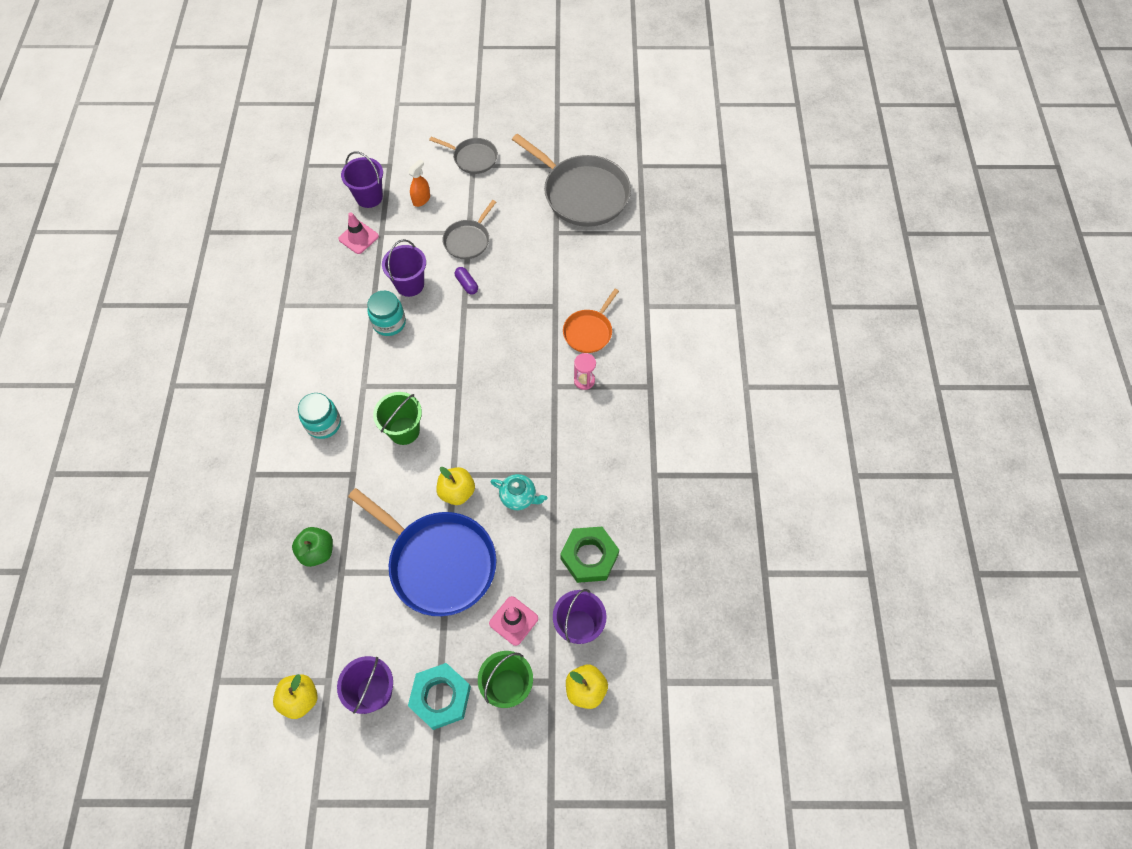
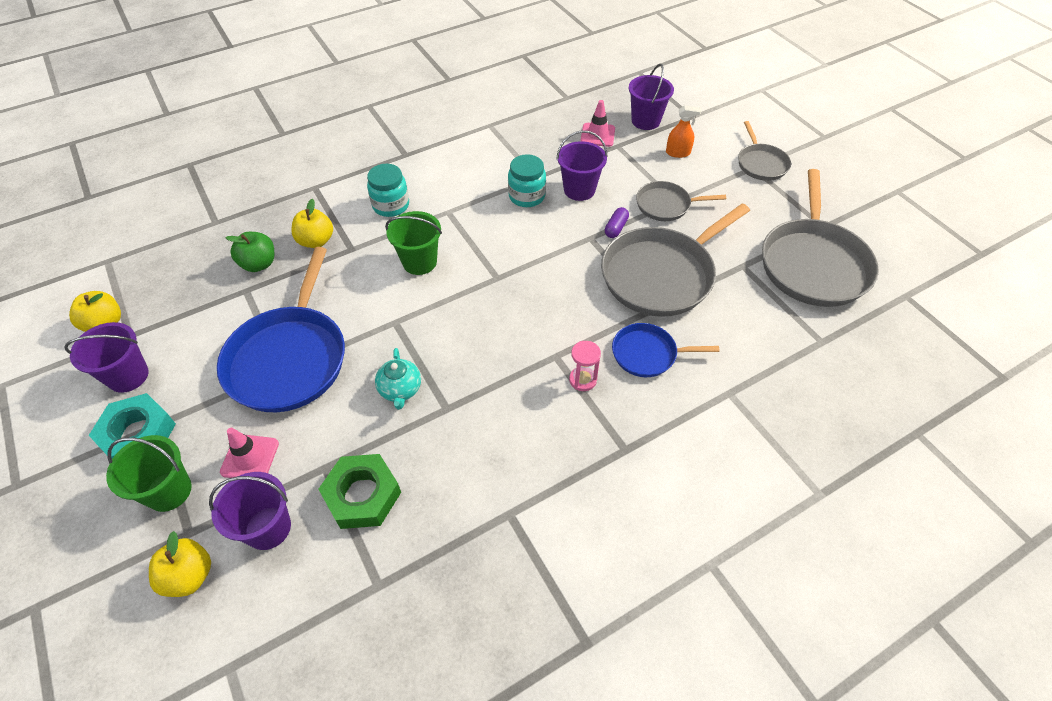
camera: 60 degrees right, 10 degrees down
(457, 492) = (376, 334): yellow apple -> yellow apple (316, 241)
(530, 283) = (661, 274): none -> grey pan
(589, 331) = (648, 354): orange pan -> blue pan

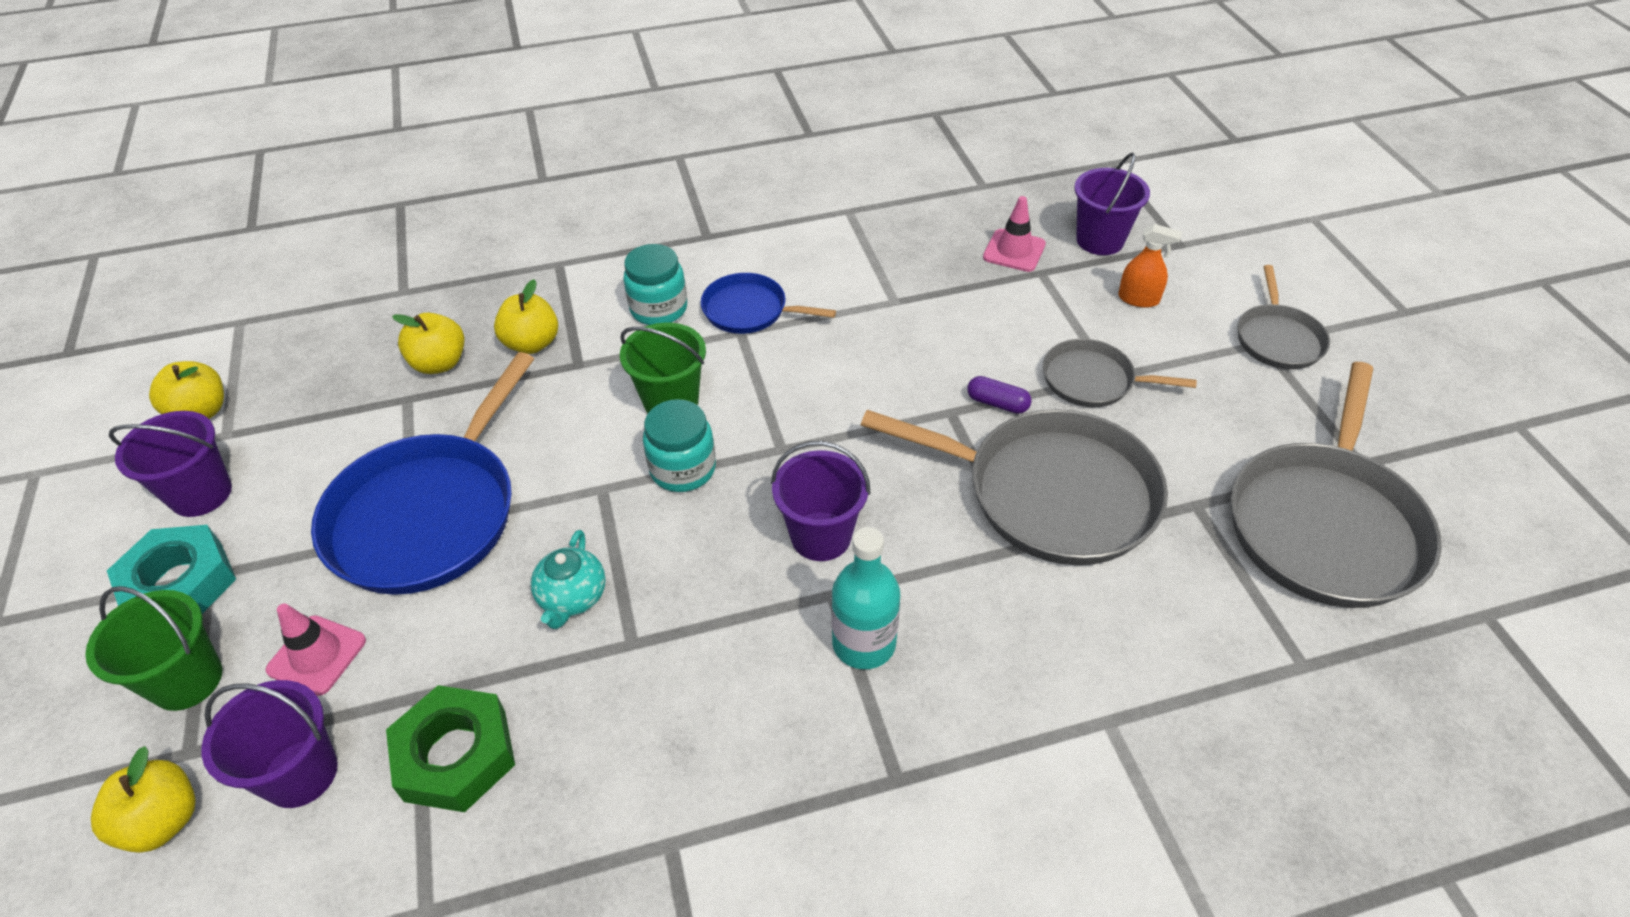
camera: 15 degrees right, 5 degrees down
(259, 264) = (439, 363): green apple -> yellow apple
(527, 196) = (870, 329): turquoise jar -> turquoise jar (683, 469)
(579, 190) = (957, 332): purple bucket -> purple bucket (821, 536)
(583, 380) = (864, 643): pink hourglass -> turquoise bottle
(616, 228) = (997, 403): purple capsule -> purple capsule turned 75 degrees clockwise
(648, 354) = (986, 623): blue pan -> blue pan (749, 310)
(661, 274) = (1050, 493): grey pan -> grey pan turned 135 degrees counterclockwise

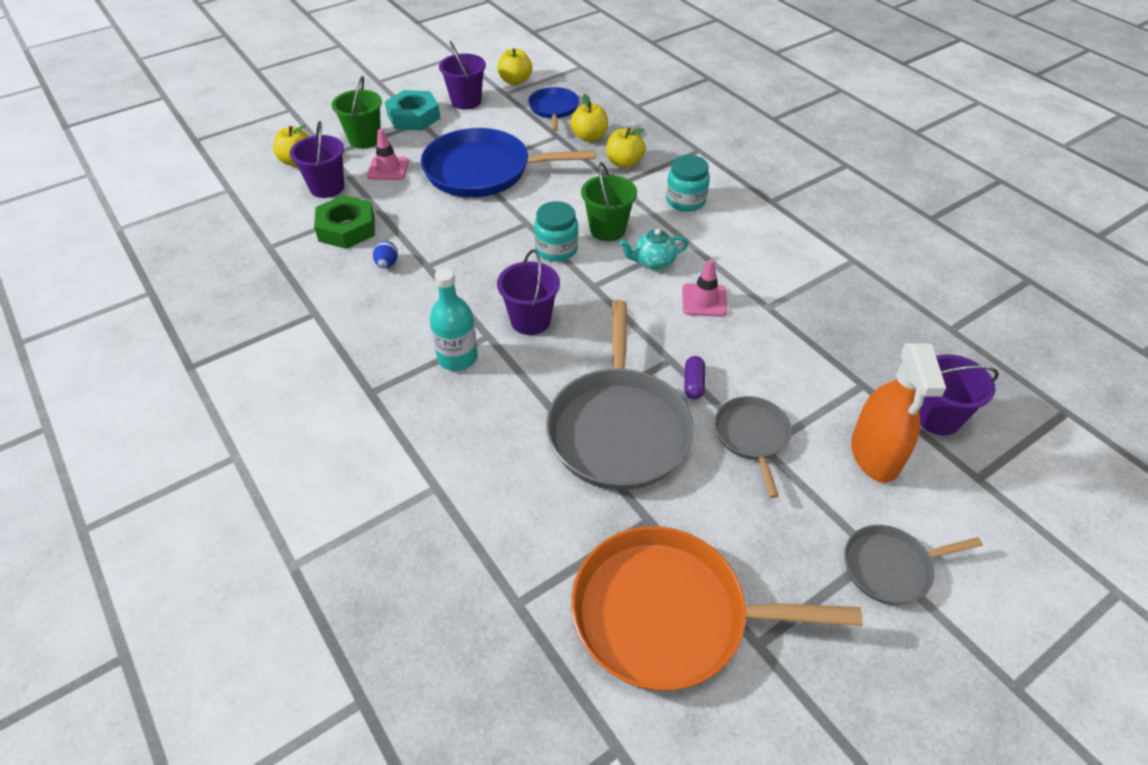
camera: 70 degrees right, 0 degrees up
(572, 598) = (448, 236): turquoise teapot -> turquoise teapot (653, 262)
(595, 703) = (387, 264): none -> blue egg
(749, 310) = (710, 239): blue pan -> blue pan (553, 109)
(1014, 251) = (878, 363): pink traffic cone -> pink traffic cone (704, 300)
(1138, 299) = (874, 455): orange spray bottle -> orange spray bottle, size x1.89
(1325, 524) = (668, 615): grey pan -> orange pan

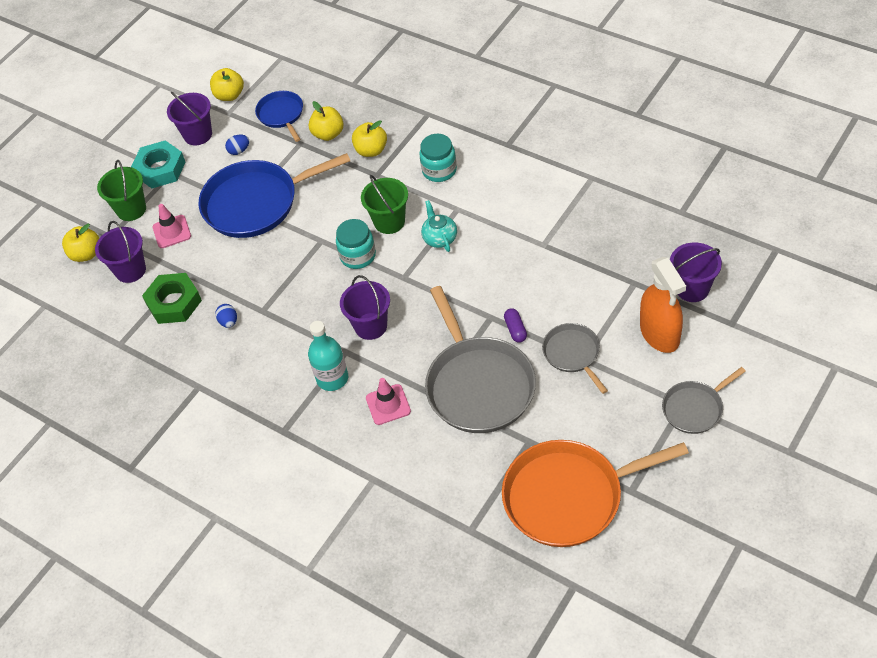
camera: 15 degrees left, 5 degrees up
(495, 124) = (239, 151): none -> blue egg
(653, 262) = (439, 238): turquoise teapot -> turquoise teapot turned 105 degrees clockwise
(704, 300) = (493, 257): pink traffic cone -> pink traffic cone (388, 404)

